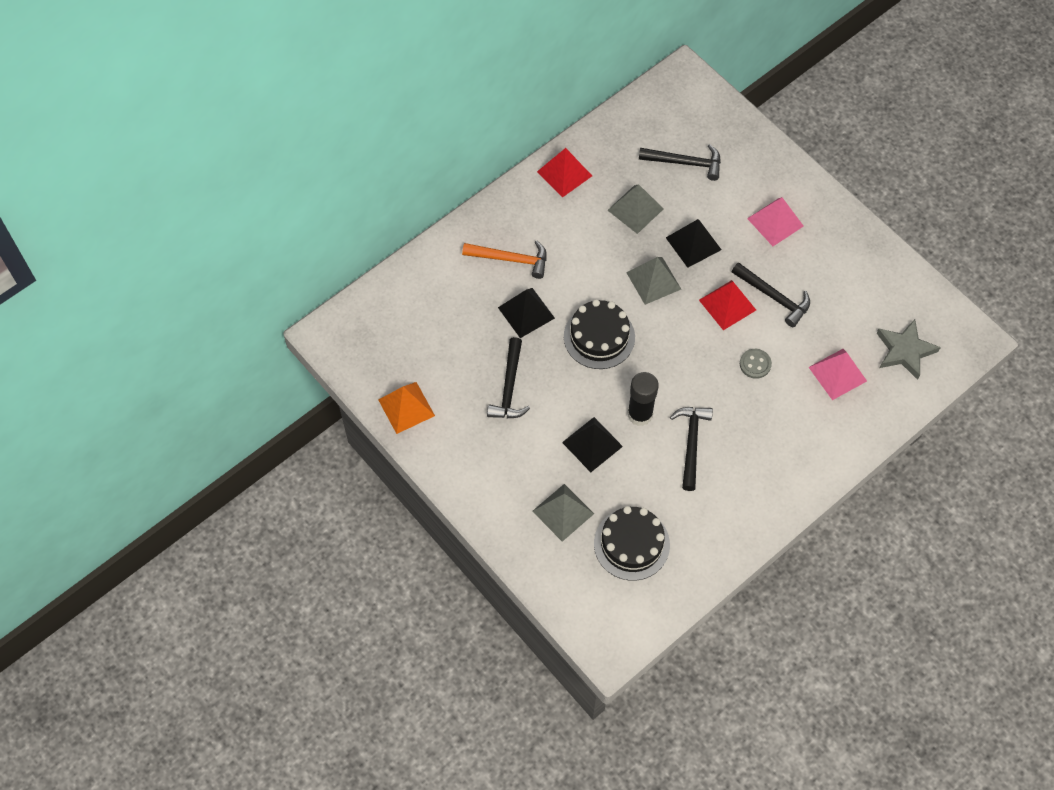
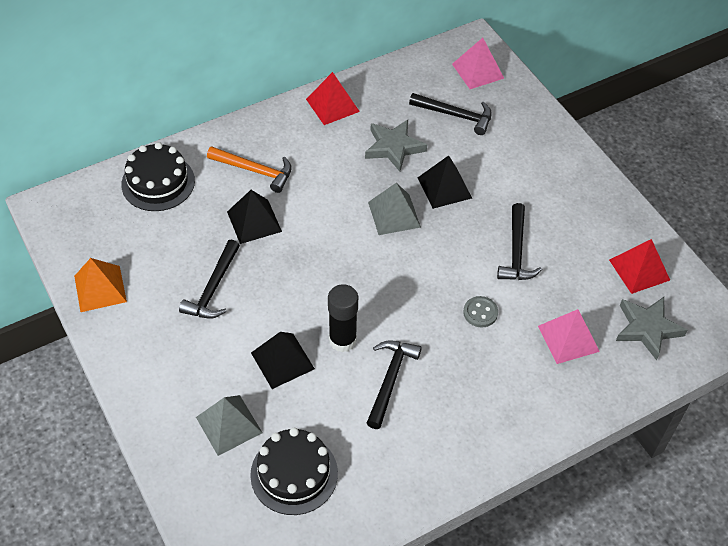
camera: 10 degrees right, 10 degrees down
(599, 337) = (322, 257): black cake -> black cake (158, 182)
(635, 209) = (394, 147): grey pyramid -> grey star
(727, 305) = (465, 250): red pyramid -> red pyramid (639, 270)
(774, 297) = (516, 251): black hammer -> black hammer turned 45 degrees clockwise
(775, 222) = (534, 182): pink pyramid -> pink pyramid (478, 71)

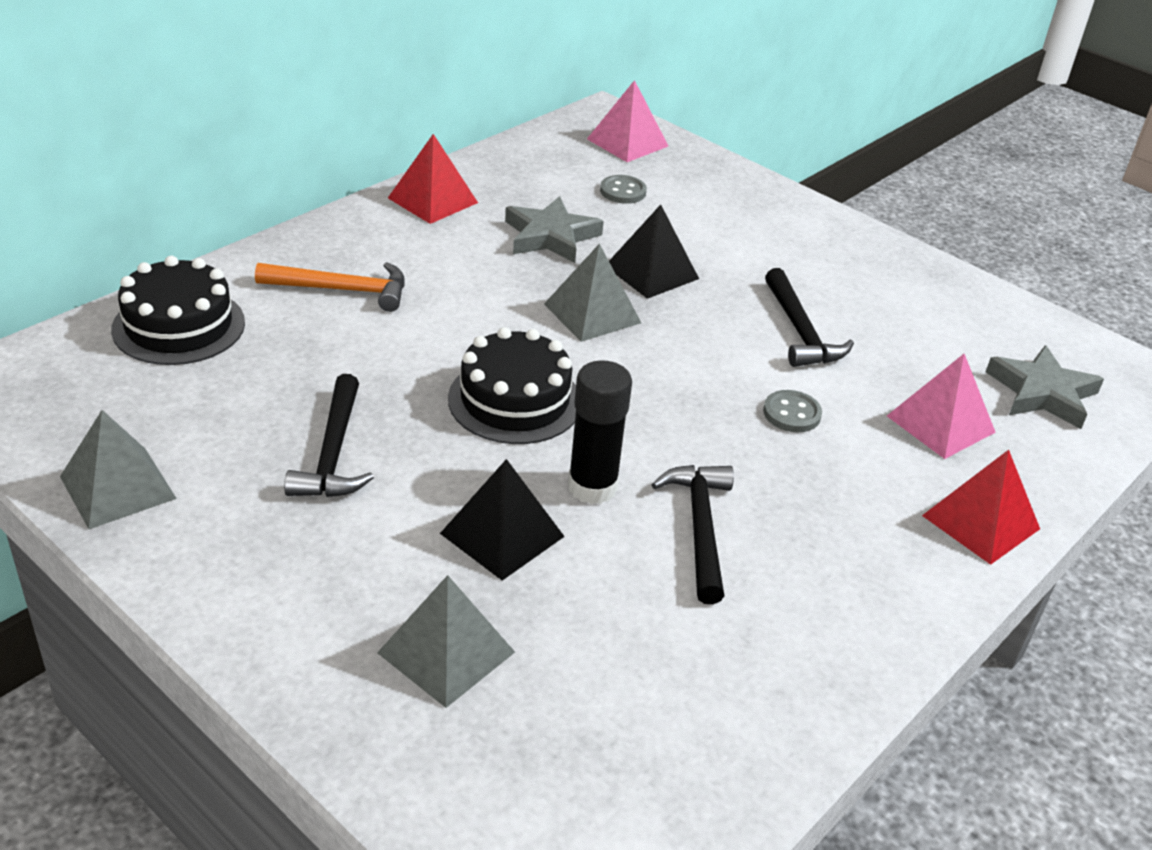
camera: 20 degrees left, 15 degrees down
(100, 288) = (118, 487): orange pyramid -> grey pyramid
(254, 221) = (368, 353): black pyramid -> none
(294, 474) = (603, 705): black cake -> black cake (515, 400)
(455, 115) = (623, 191): black hammer -> grey button
(639, 270) = (983, 326): red pyramid -> red pyramid (980, 522)

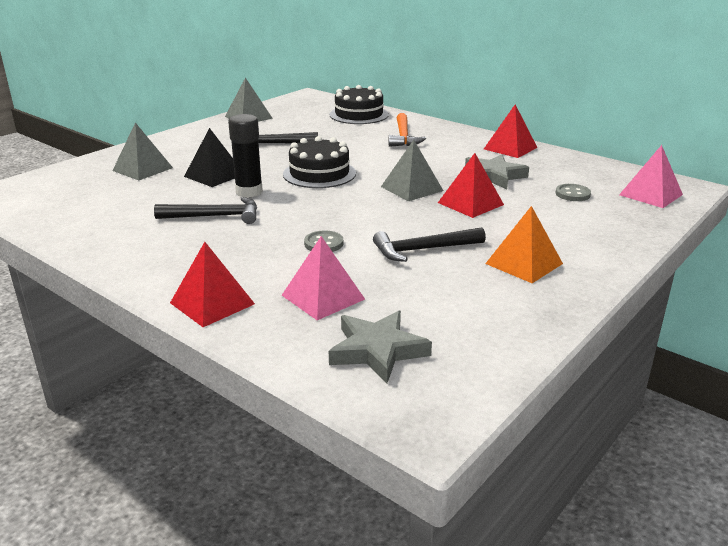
camera: 90 degrees right, 10 degrees down
(651, 272) = (470, 203): black pyramid -> red pyramid
(827, 266) = (524, 263): none -> orange pyramid

